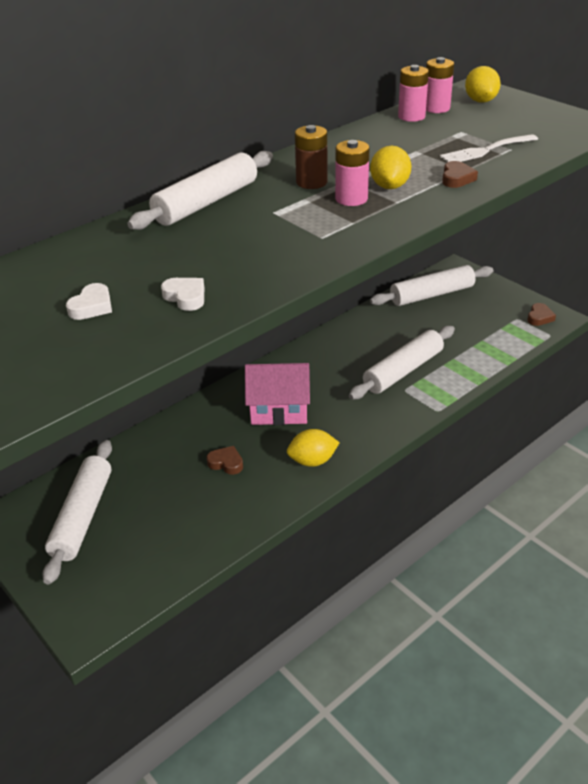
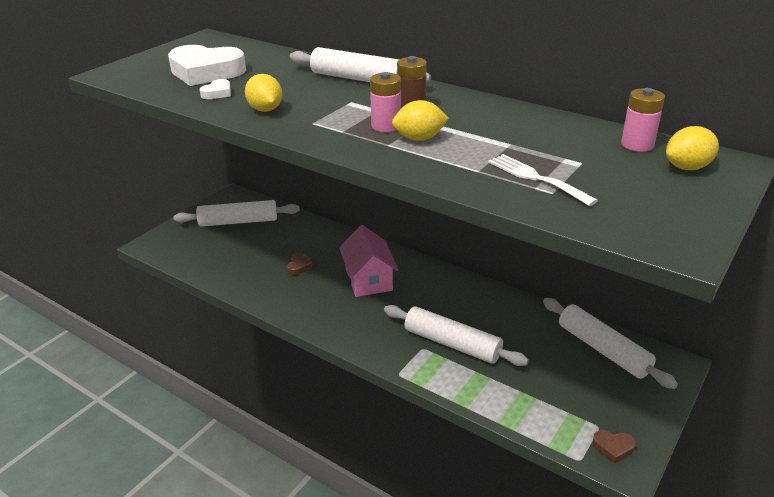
camera: 75 degrees right, 5 degrees down
(92, 306) = (206, 72): white heart -> white heart, size x2.36
(312, 461) = (310, 307): yellow lemon -> yellow lemon (265, 110)
(411, 116) = (600, 134): pink battery -> none
(457, 178) = (453, 167): brown heart -> none

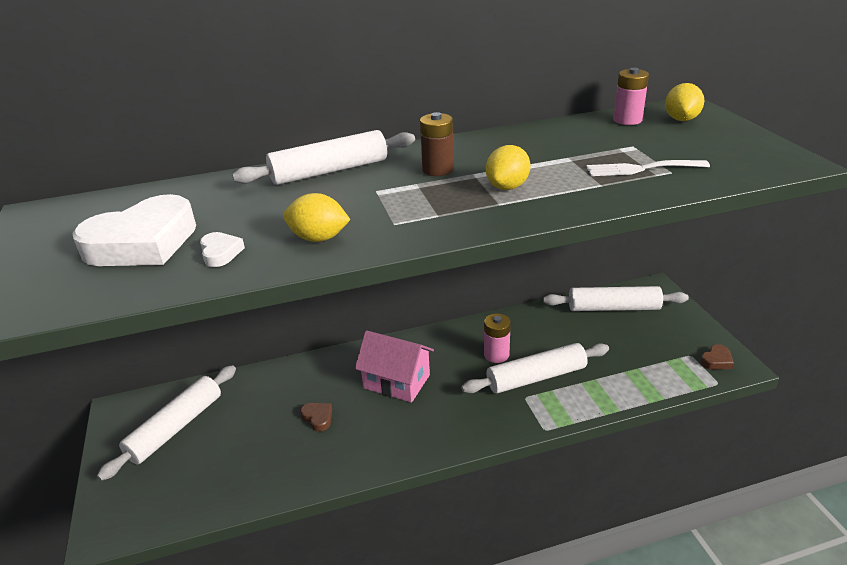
camera: 50 degrees left, 0 degrees up
(386, 126) = (458, 192): pink battery -> pink battery (496, 355)

